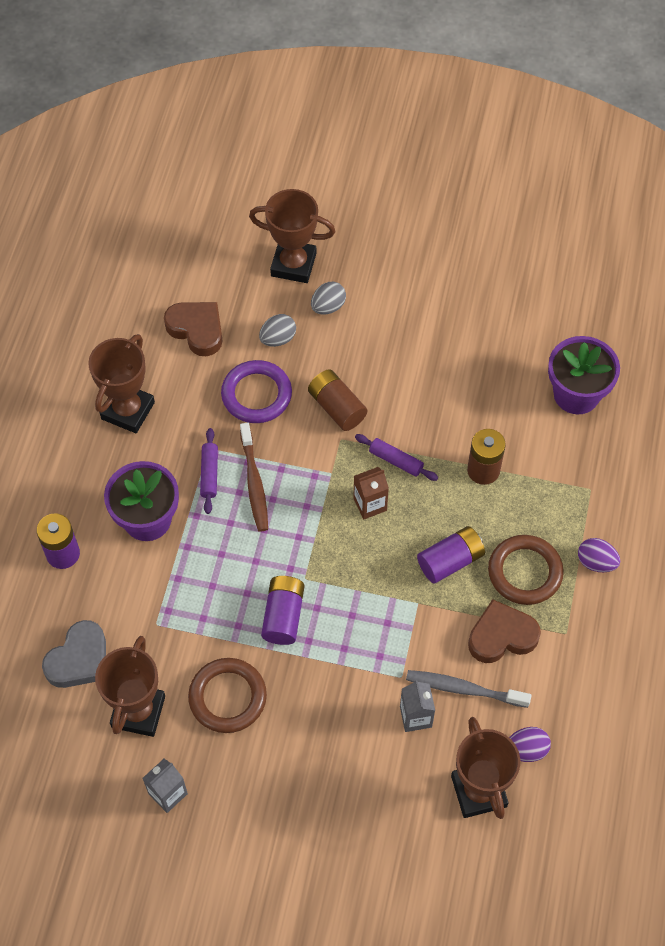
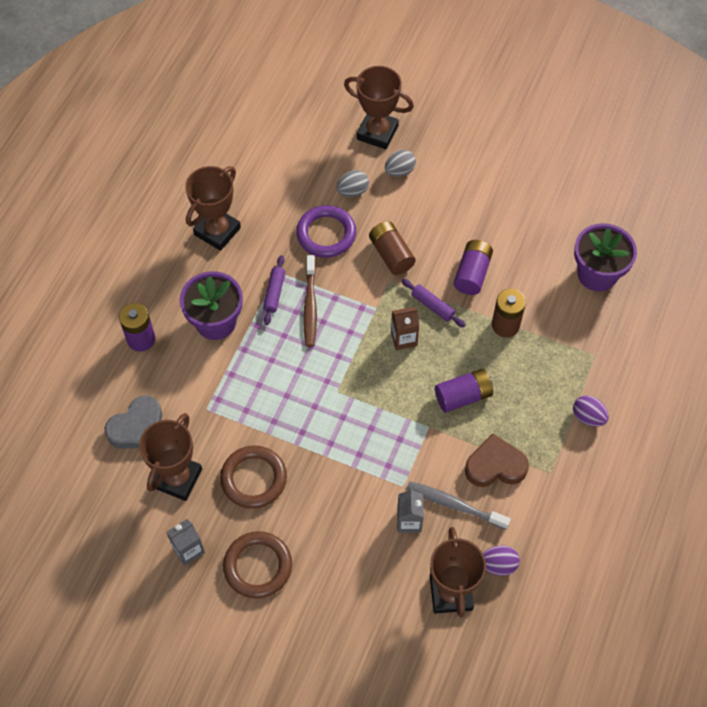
camera: 10 degrees right, 0 degrees up
(197, 330) = (287, 174): brown heart -> none
(283, 616) = (313, 419): purple battery -> purple battery (472, 274)
(525, 572) = (525, 415): brown ring -> brown ring (258, 566)

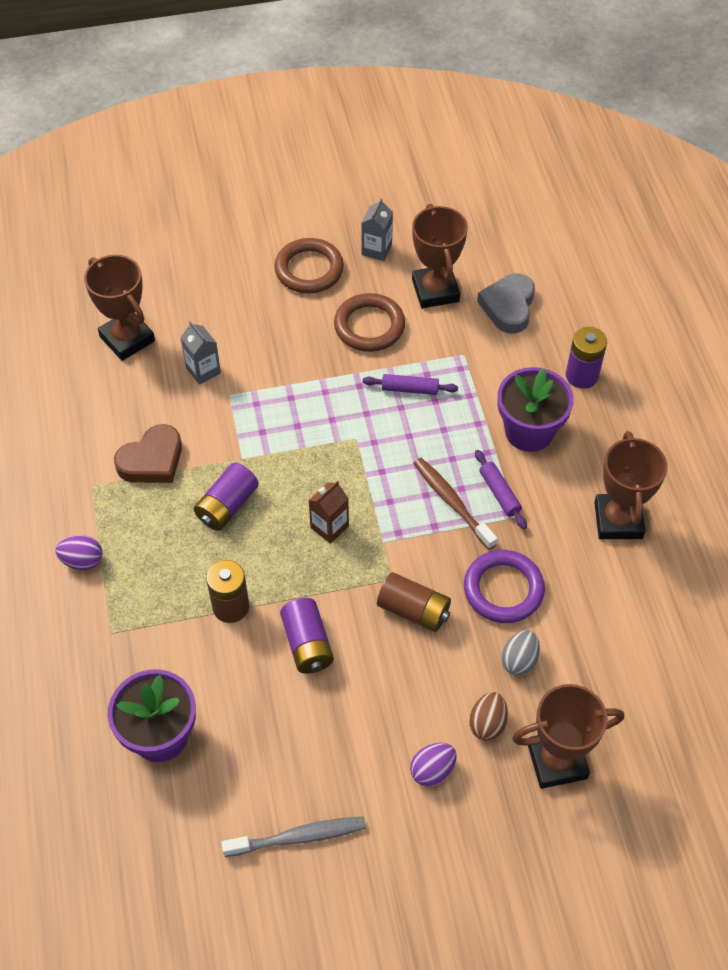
camera: 145 degrees right, 5 degrees down
(399, 171) = (487, 723): grey egg -> brown egg
(432, 306) = (325, 580): purple rolling pin -> purple rolling pin (410, 389)
(455, 505) = (169, 406): grey toothbrush -> grey toothbrush (298, 837)
(498, 565) = (97, 381): purple egg -> purple egg (432, 770)

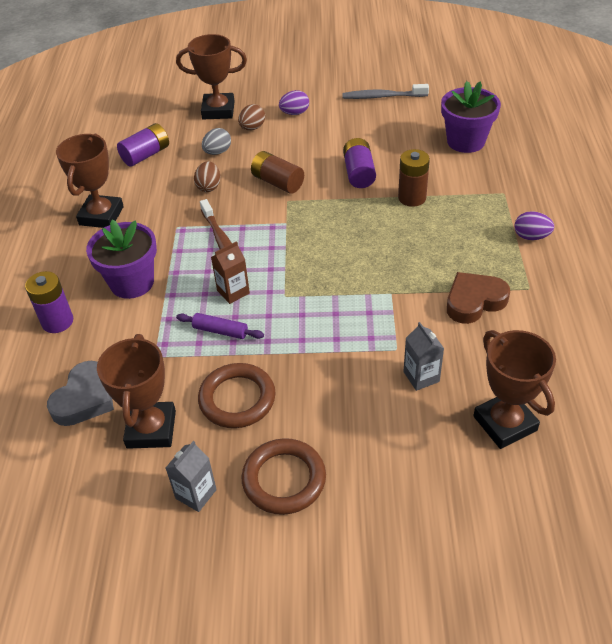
camera: 165 degrees left, 10 degrees down
(227, 506) = (408, 259): purple battery -> purple battery (146, 155)
(329, 527) = (325, 236): brown carton -> brown carton (233, 292)
(499, 493) = (181, 242): purple rolling pin -> none
(503, 589) = (209, 187): purple ring -> brown egg

